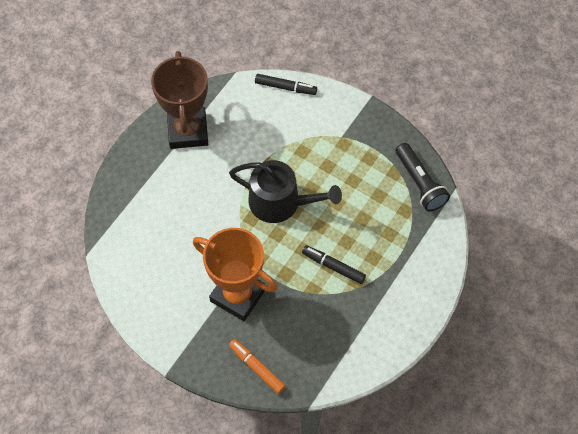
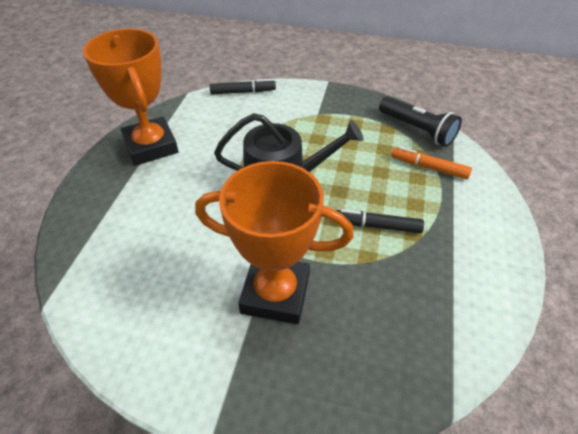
camera: 20 degrees left, 15 degrees down
(188, 131) = (151, 146): brown trophy -> orange trophy
(257, 368) = (346, 385): orange marker -> orange marker (429, 167)

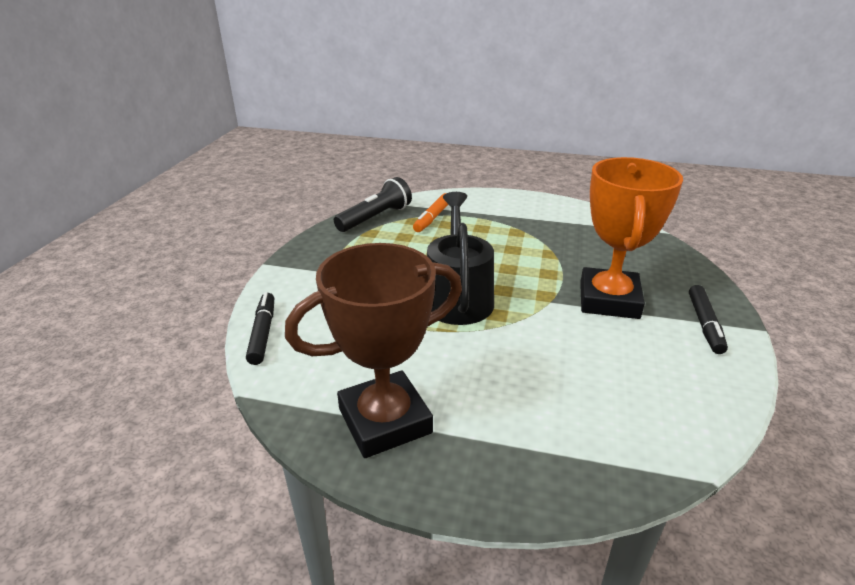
camera: 90 degrees left, 15 degrees down
(151, 146) = (385, 421): orange trophy -> brown trophy
(377, 226) = (512, 247): black marker -> black marker (704, 324)

